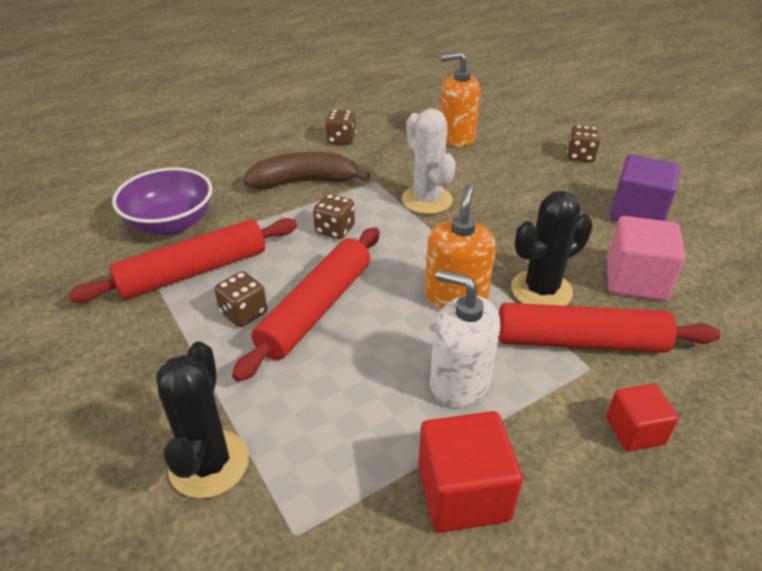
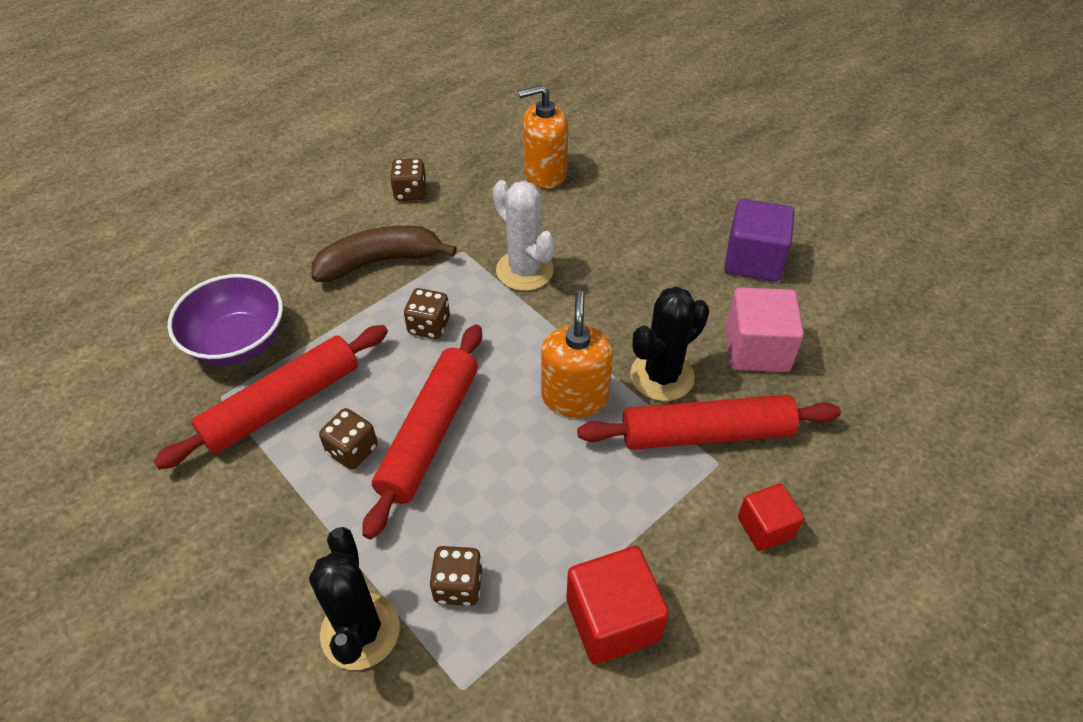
camera: 10 degrees left, 10 degrees up
(459, 382) = (593, 499): white soap dispenser -> none
(580, 156) = (687, 186): brown dice -> brown dice (458, 585)

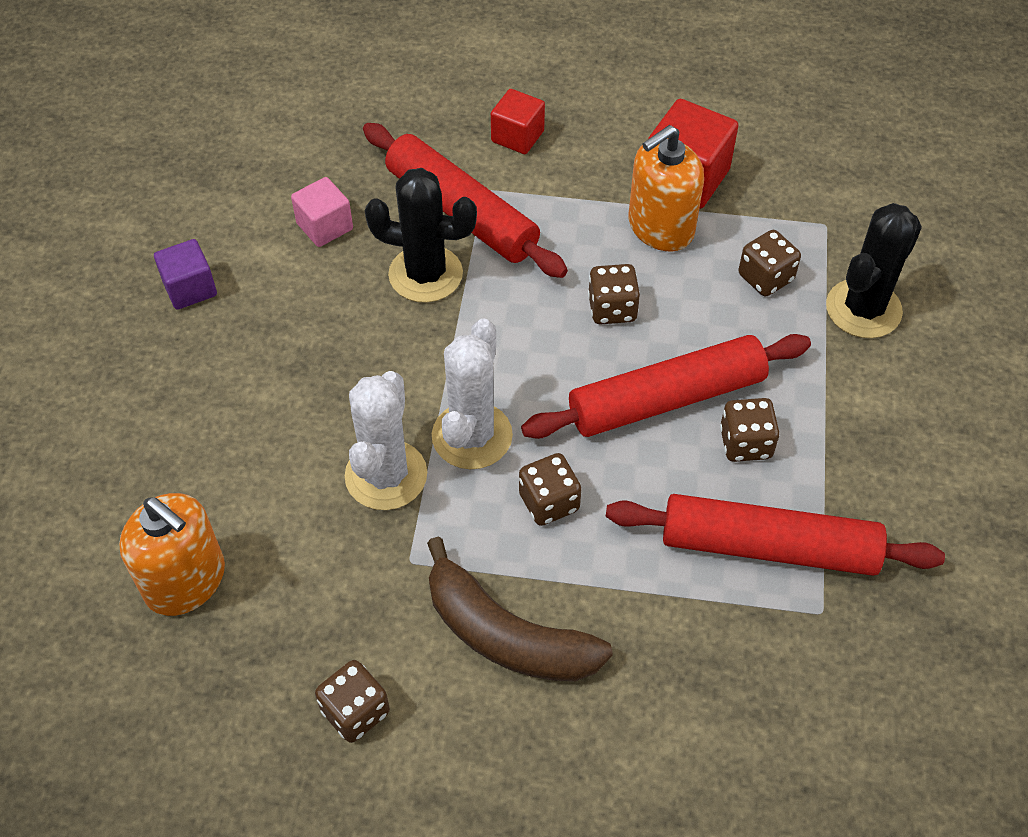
camera: 130 degrees left, 5 degrees up
(237, 342) = (753, 669): purple bowl -> none
(510, 321) = (472, 436): none -> white cactus
(530, 459) = (612, 309): none -> brown dice
(574, 397) = (514, 321): orange soap dispenser -> orange soap dispenser (660, 227)
(753, 260) = (190, 288): purple cube -> purple cube, size x0.62
(756, 349) = (325, 226): pink cube -> pink cube, size x0.62

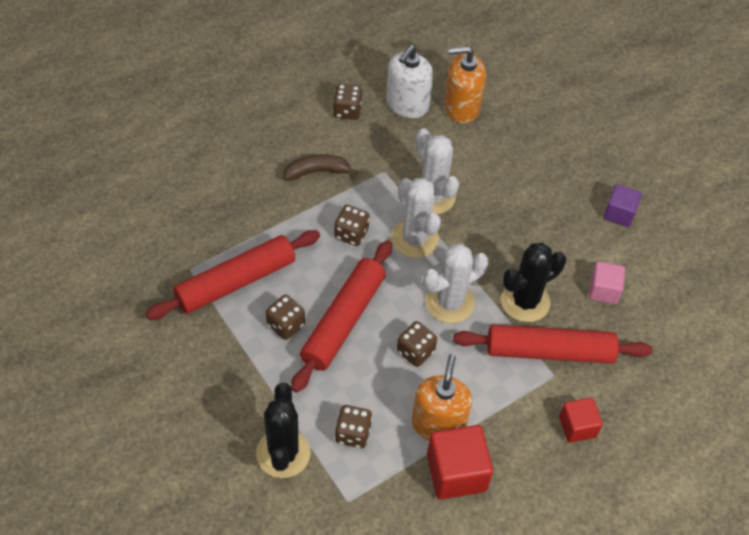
camera: 135 degrees right, 0 degrees up
(255, 649) = (407, 104): none -> white soap dispenser
(506, 634) = (317, 172): brown banana -> brown banana, size x0.65
(514, 332) = (450, 302): none -> white cactus

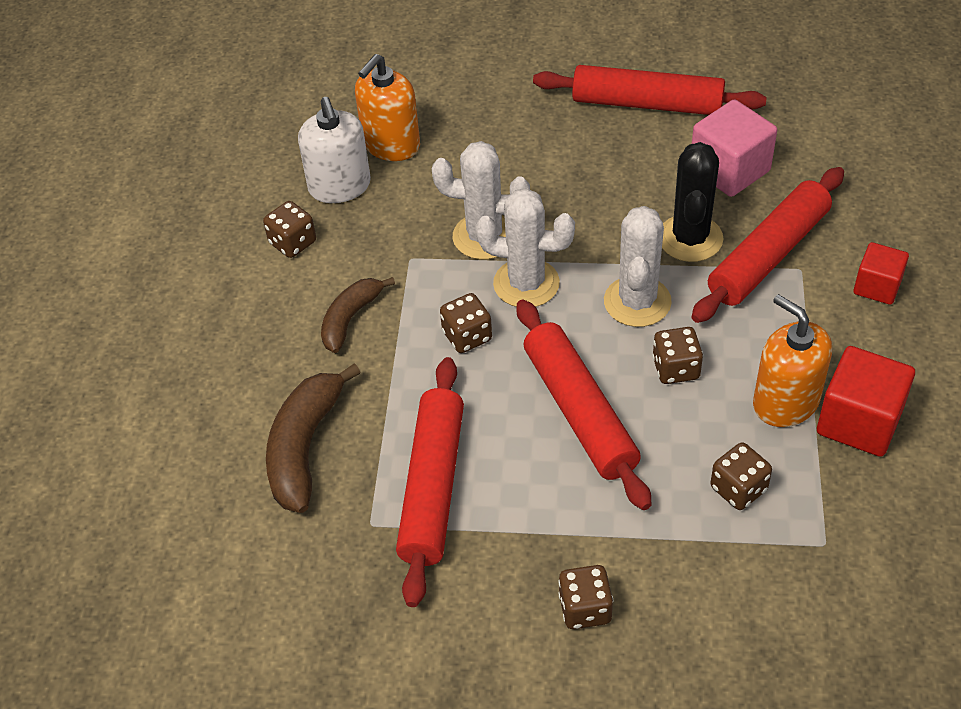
camera: 45 degrees left, 5 degrees down
(215, 208) = (305, 447): none -> brown banana
(283, 453) = (714, 574): black cactus -> none
(285, 325) = (538, 471): brown dice -> brown dice (585, 609)
(603, 290) = (729, 170): pink cube -> pink cube, size x1.61
(619, 214) = (647, 104): purple cube -> red rolling pin

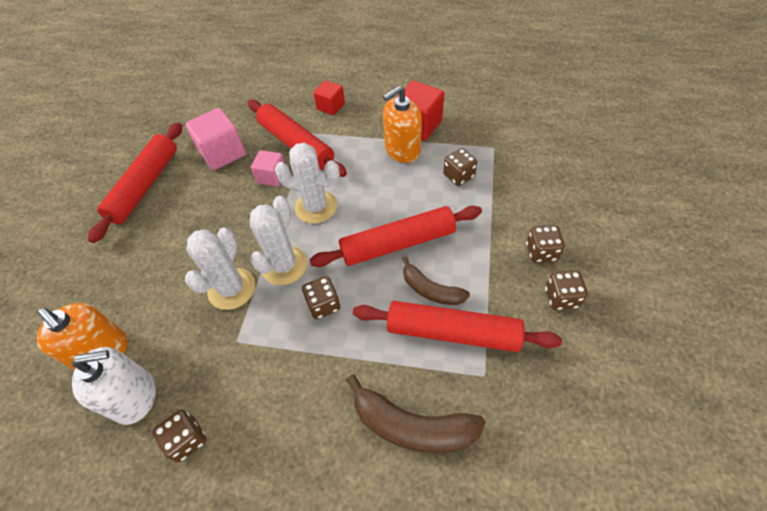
camera: 85 degrees left, 5 degrees up
(350, 318) = (287, 388): brown banana -> brown banana (430, 290)
(675, 368) = (371, 194): brown dice -> brown dice (561, 298)
(690, 238) = (272, 177): black cactus -> pink cube

